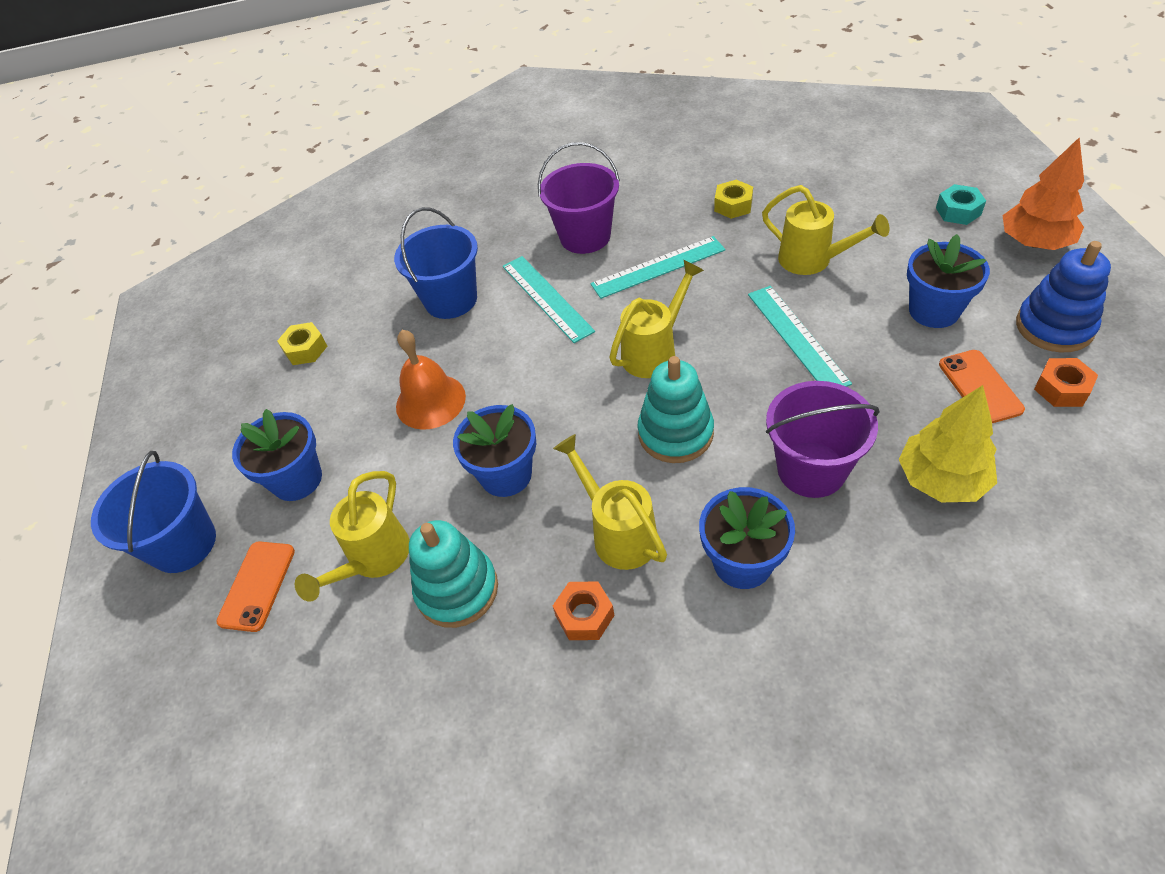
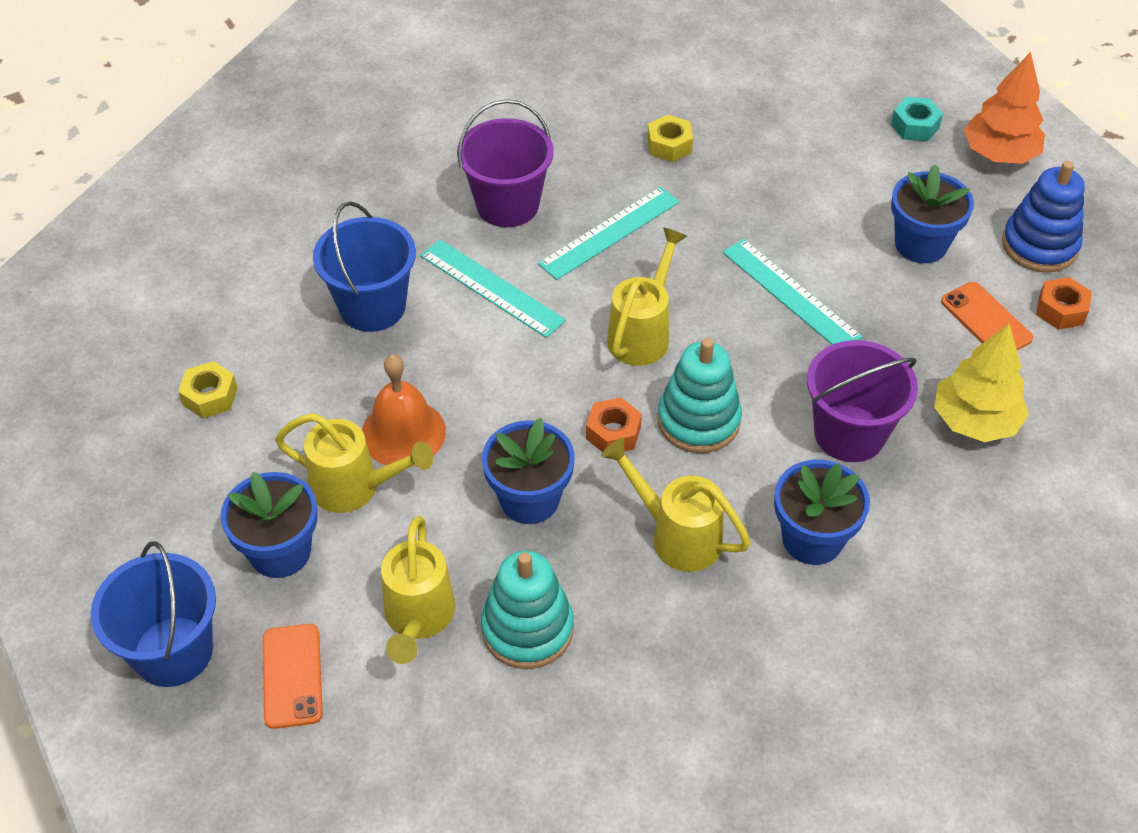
camera: 25 degrees left, 0 degrees up
(584, 615) = (673, 624): orange nut -> orange nut (613, 433)
(812, 260) = (779, 203): yellow watering can -> yellow watering can (354, 488)

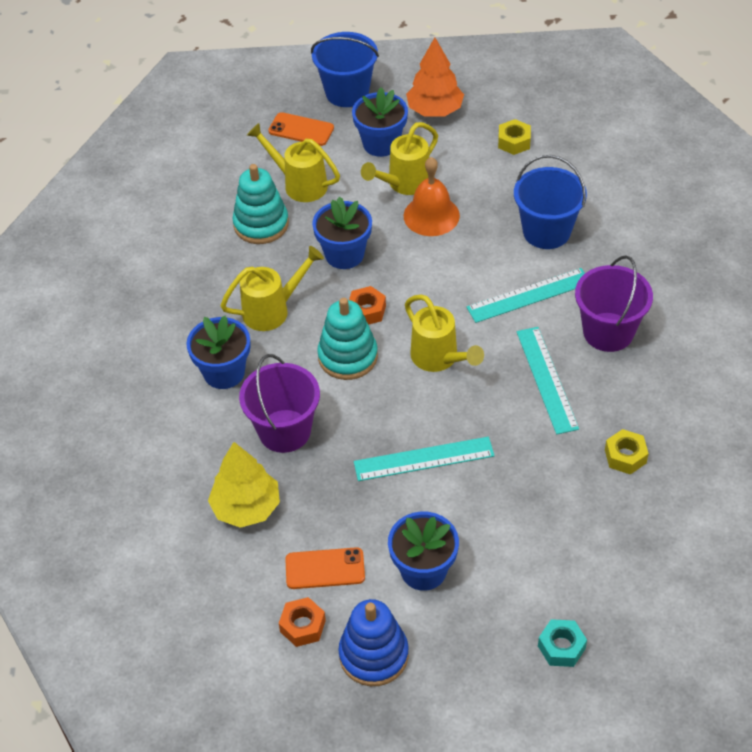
camera: 120 degrees right, 0 degrees up
(999, 154) = (492, 693): orange tree -> orange tree (435, 110)

